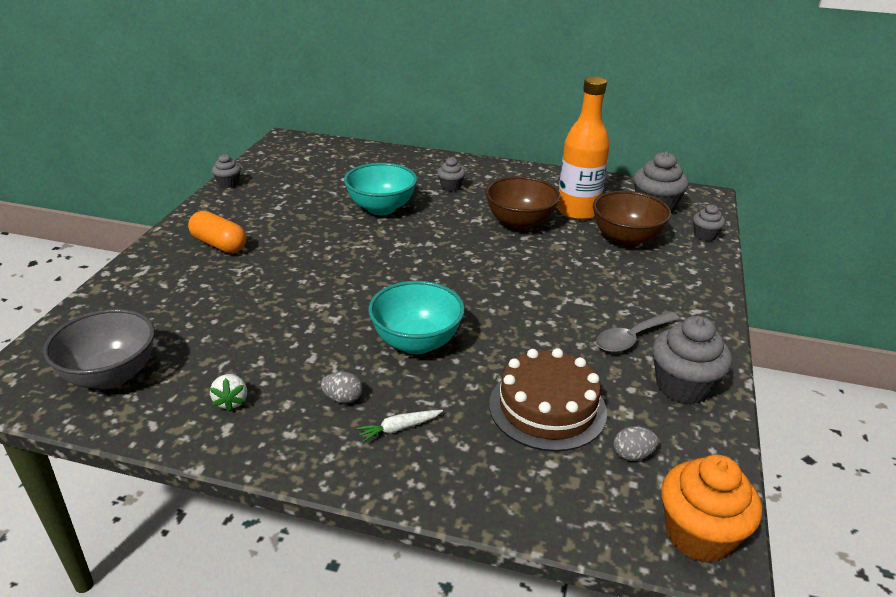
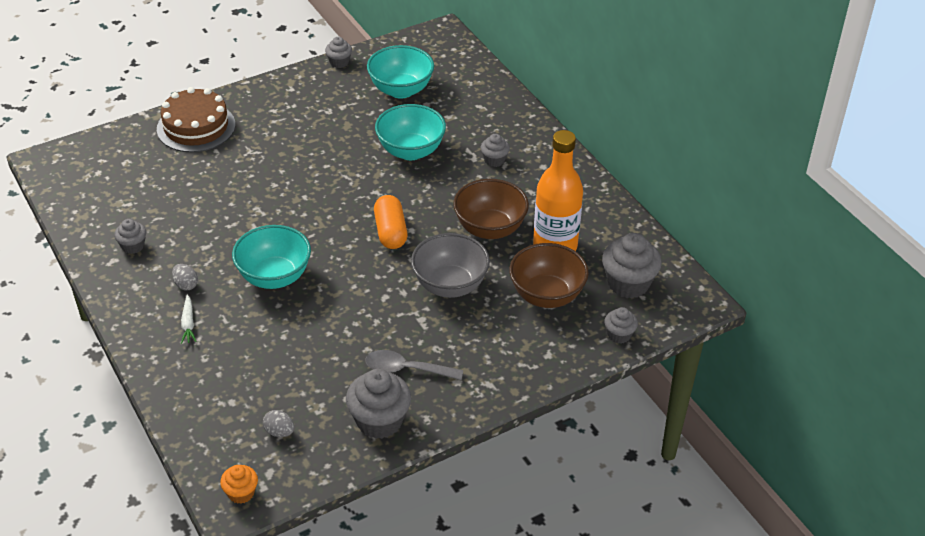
camera: 45 degrees right, 10 degrees up
(111, 375) = (99, 188): grey bowl -> grey bowl (450, 285)
(219, 244) = (263, 121): orange capsule -> orange capsule (390, 232)
(231, 401) = (133, 246): white strawberry -> grey cupcake
(310, 179) = (401, 90): none -> turquoise bowl
(399, 428) = (188, 323): white carrot -> white carrot turned 120 degrees counterclockwise
(547, 408) = (280, 372): brown cake -> brown cake (196, 127)
(699, 534) = (241, 493): orange cupcake -> orange cupcake, size x0.55

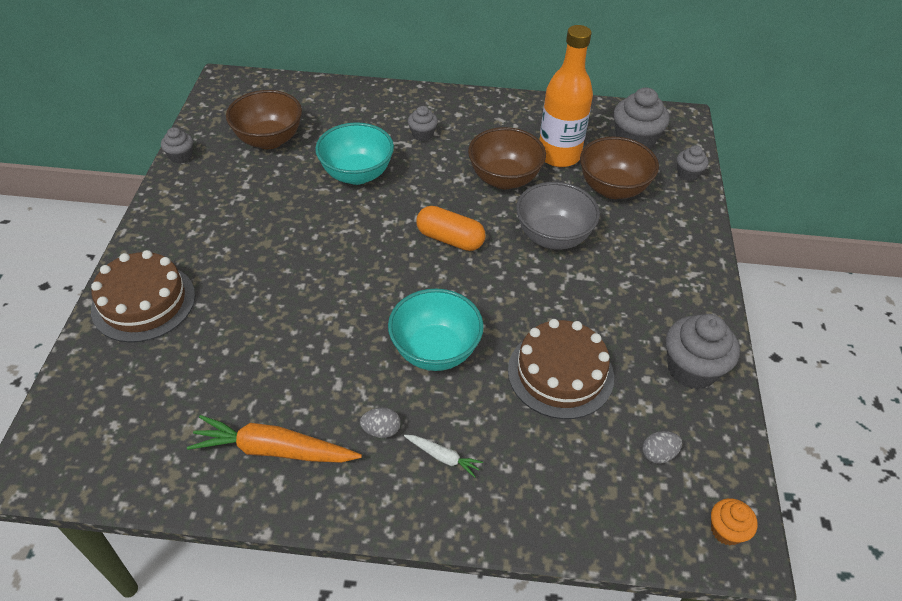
camera: 55 degrees left, 5 degrees up
(133, 246) = (274, 450): grey cupcake -> orange carrot
(310, 349) = (560, 373): none -> brown cake
(401, 90) = (269, 140): turquoise bowl -> brown bowl
(406, 369) = (637, 317): grey spoon -> none

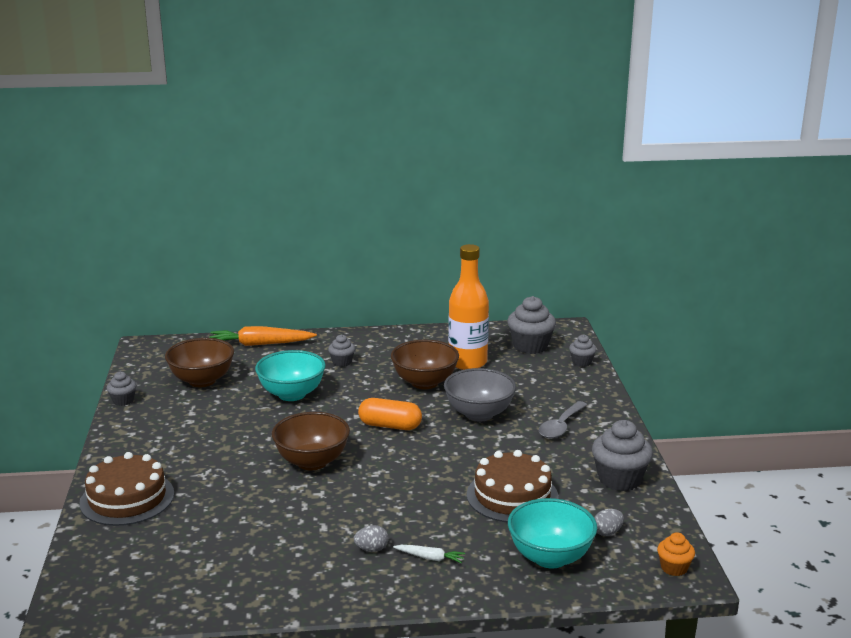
camera: 10 degrees left, 25 degrees down
(274, 450) = (282, 573): orange carrot -> orange carrot (260, 344)
(435, 351) = (401, 496): turquoise bowl -> turquoise bowl (550, 557)
(612, 188) = (520, 378): brown bowl -> brown bowl (312, 462)
(641, 271) = (561, 426): none -> grey spoon

